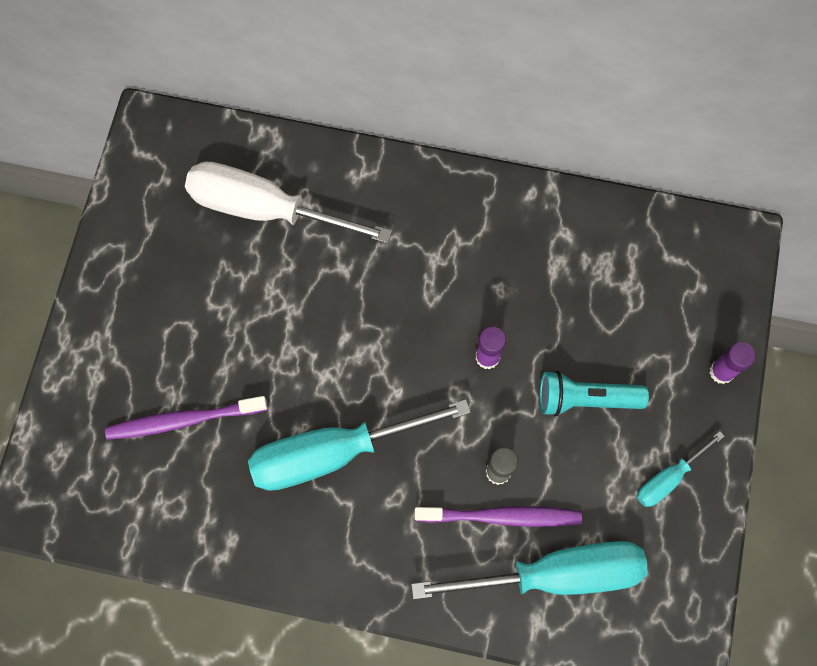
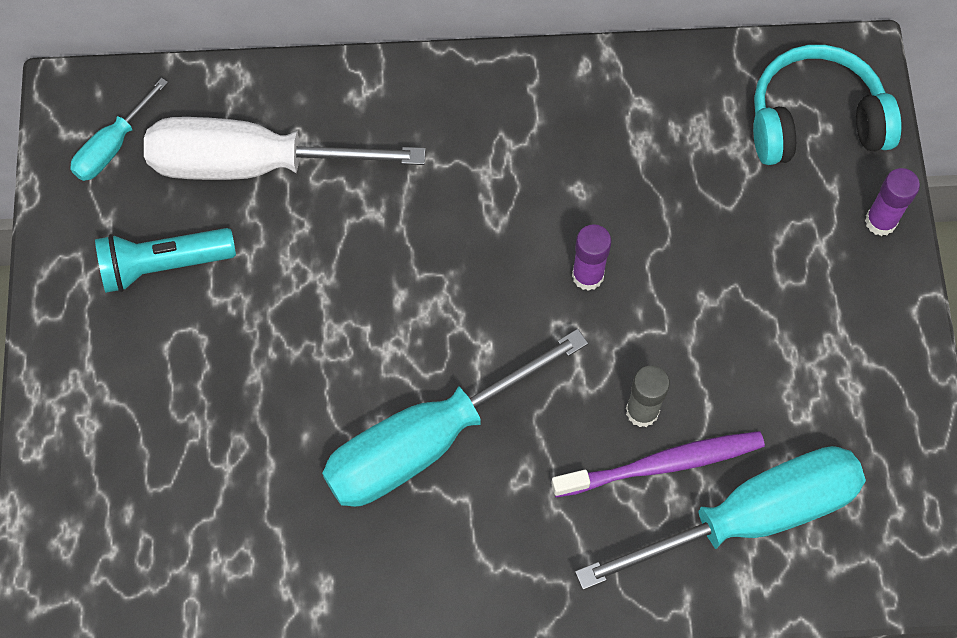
camera: 15 degrees left, 5 degrees down
(183, 420) = (219, 451): purple toothbrush -> none
(585, 399) = (724, 295): turquoise flashlight -> turquoise flashlight (163, 265)
(668, 477) = (854, 364): turquoise screwdriver -> turquoise screwdriver (113, 146)
(694, 280) = (815, 121): none -> turquoise headphones

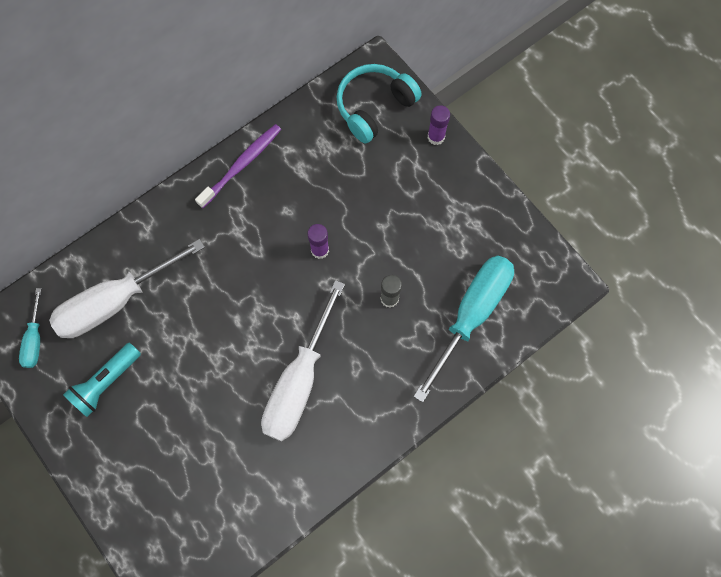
camera: 35 degrees left, 5 degrees up
(428, 440) = (299, 380): turquoise screwdriver -> white screwdriver
(663, 464) = (416, 317): purple toothbrush -> purple toothbrush (242, 164)

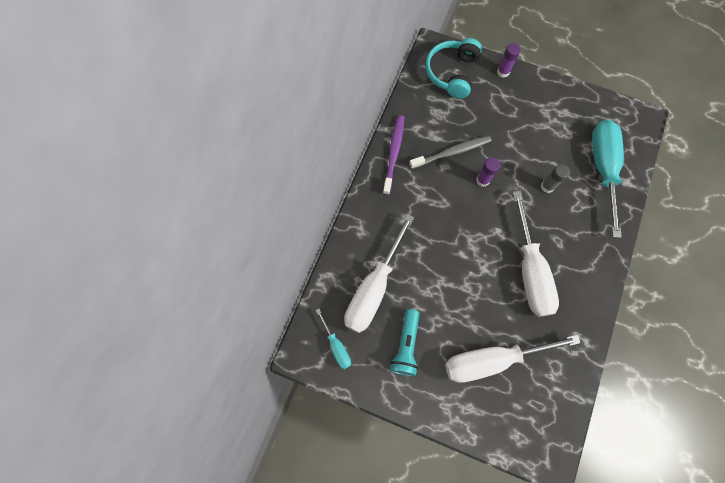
camera: 30 degrees left, 0 degrees up
(187, 453) = (493, 359): none -> white screwdriver
(308, 199) = (452, 152): none -> grey toothbrush

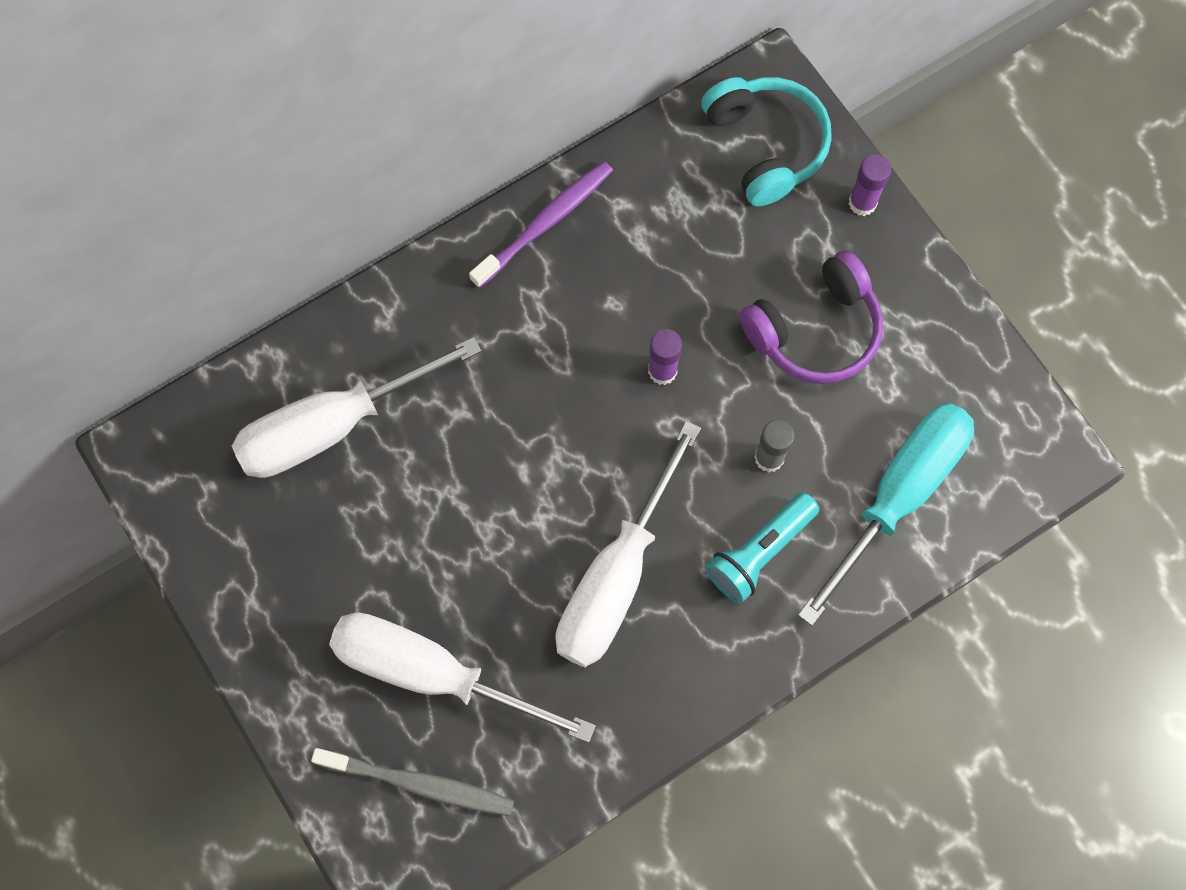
camera: 35 degrees right, 0 degrees up
(336, 345) = (202, 474): turquoise screwdriver -> none
(406, 346) = (311, 552): turquoise flashlight -> turquoise flashlight (759, 552)
(452, 73) = (765, 145): turquoise headphones -> turquoise headphones turned 105 degrees clockwise
(452, 152) = (648, 287): grey toothbrush -> grey toothbrush (420, 784)
(524, 128) = (814, 330): none -> purple headphones

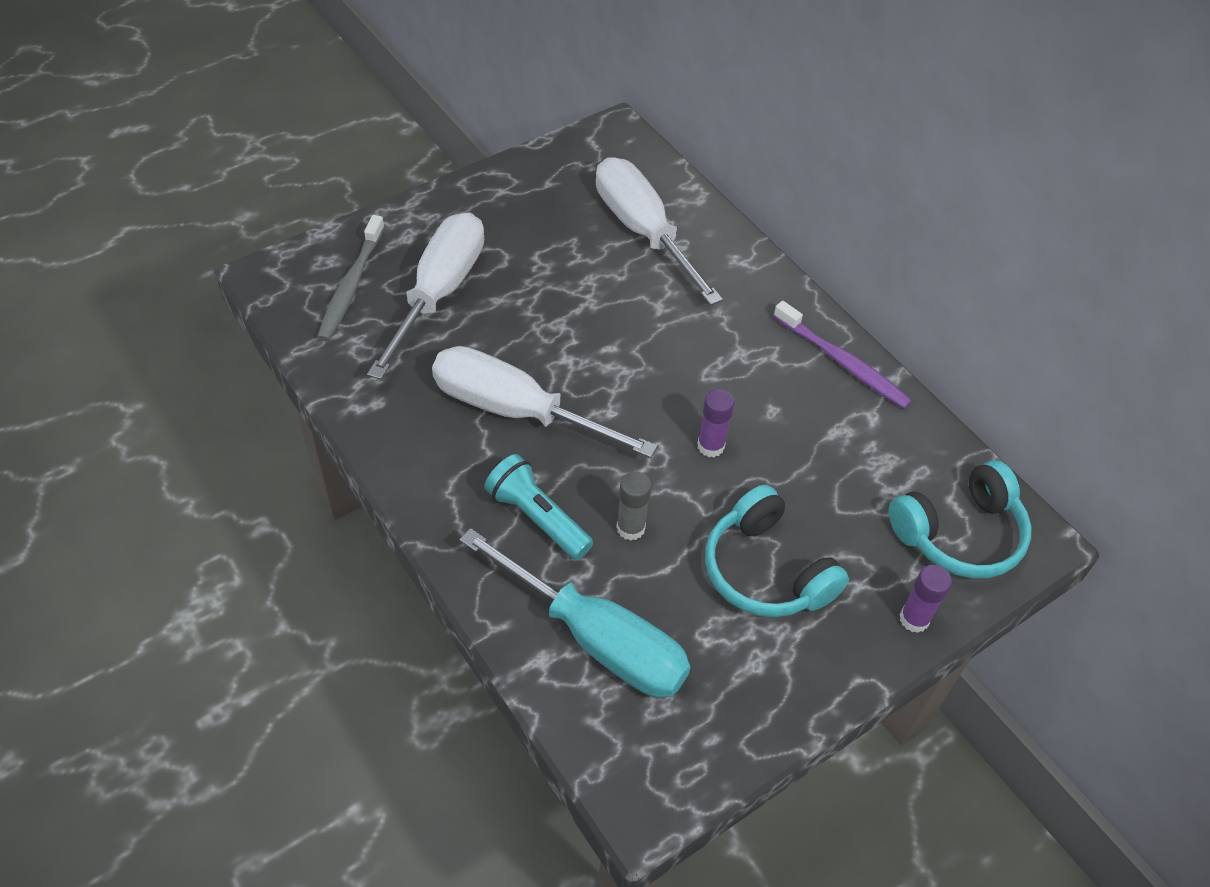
camera: 85 degrees right, 20 degrees down
(814, 330) = (766, 571): purple headphones -> turquoise headphones

